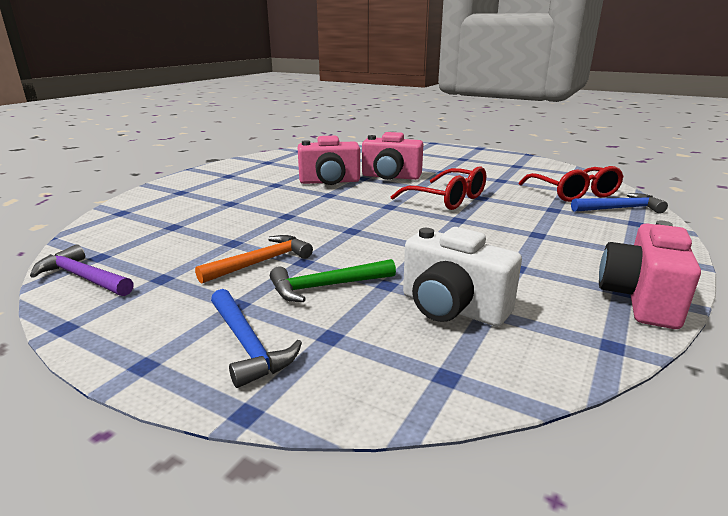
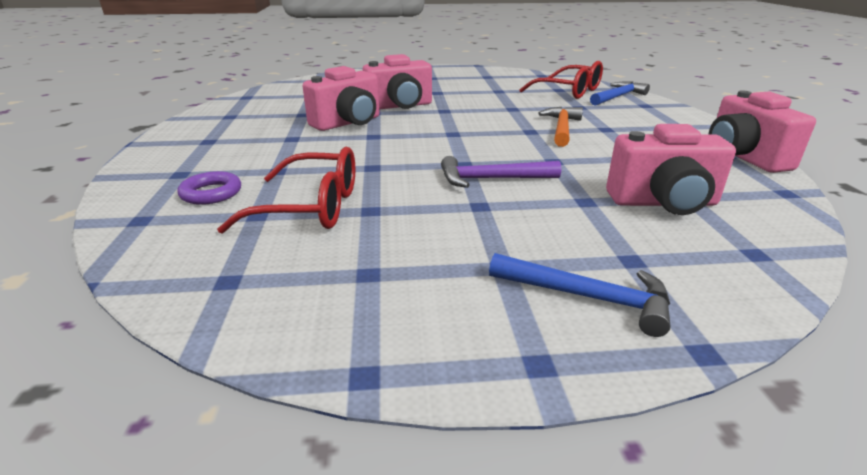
camera: 35 degrees left, 5 degrees up
(83, 277) = (260, 312): purple hammer -> purple hammer (492, 179)
(175, 207) = (211, 193): none -> purple ring
(261, 262) = (441, 219): orange hammer -> orange hammer (561, 128)
(326, 286) = (545, 220): green hammer -> none
(447, 199) = (489, 116): red glasses -> red glasses (311, 207)
(452, 308) = (663, 203): white camera -> pink camera

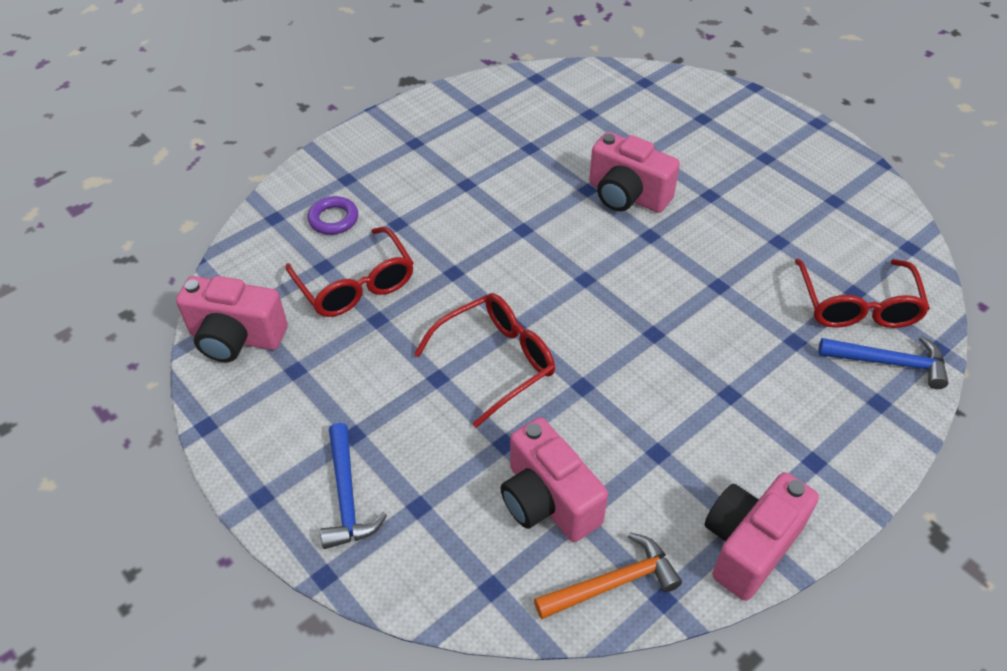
camera: 55 degrees right, 20 degrees up
(348, 123) = (538, 192): pink camera -> pink camera (236, 338)
(492, 179) = (497, 361): purple hammer -> red glasses
(561, 128) = (690, 355): orange hammer -> orange hammer (613, 583)

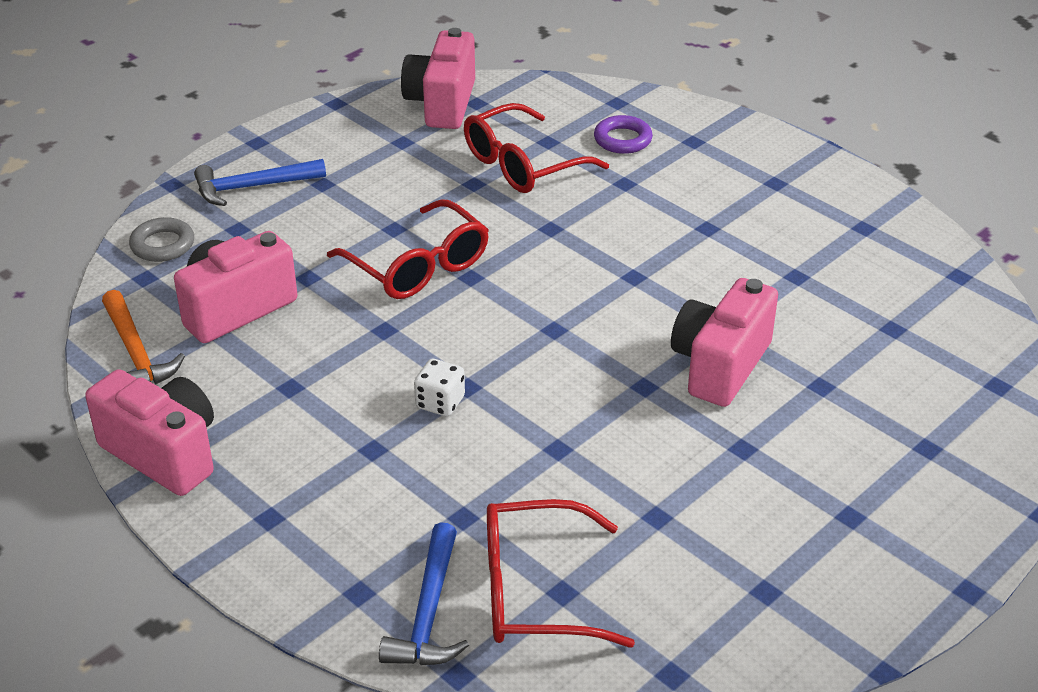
camera: 85 degrees right, 10 degrees down
(437, 575) = (162, 245): none -> grey ring
(673, 351) = (440, 403): none -> white dice

